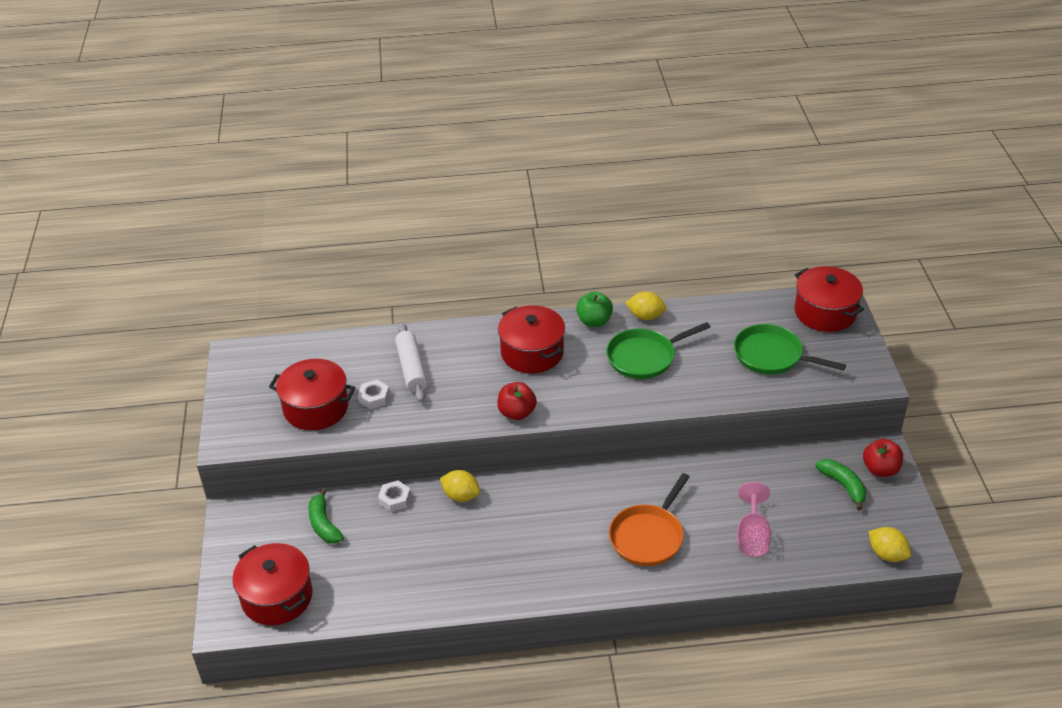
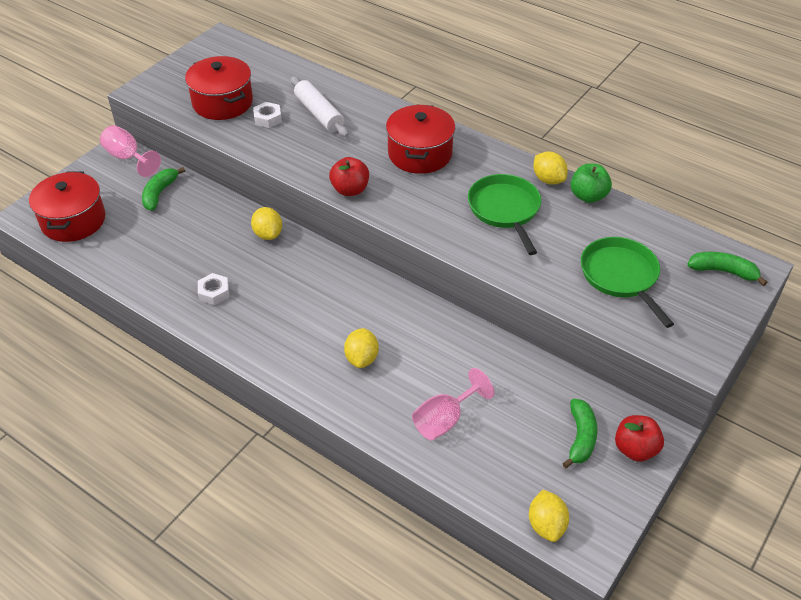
camera: 40 degrees right, 5 degrees up
(251, 514) = (128, 158): none -> pink goblet
(395, 499) = (223, 207): white nut -> white nut (214, 292)
(411, 368) = (319, 114): white rolling pin -> white rolling pin turned 60 degrees counterclockwise
(594, 321) = (500, 159): green apple -> green apple (588, 196)
(644, 357) = (505, 210): green pan -> green pan turned 60 degrees clockwise
(648, 536) = (362, 358): orange pan -> yellow lemon
(825, 312) = (723, 271): red pot -> green banana

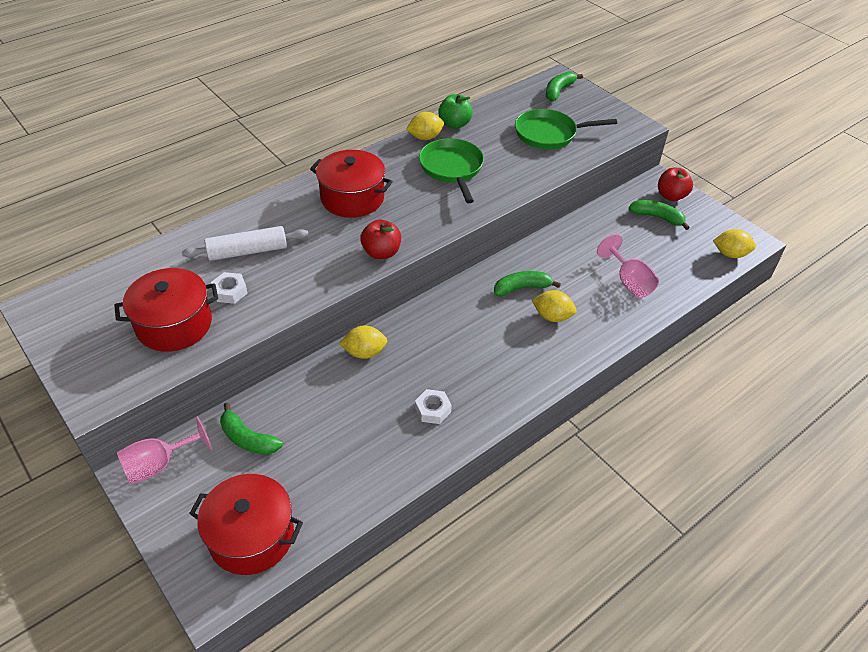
camera: 75 degrees left, 0 degrees up
(395, 327) = (522, 288): none -> green banana
(505, 210) = (452, 168): green pan -> green pan turned 75 degrees clockwise

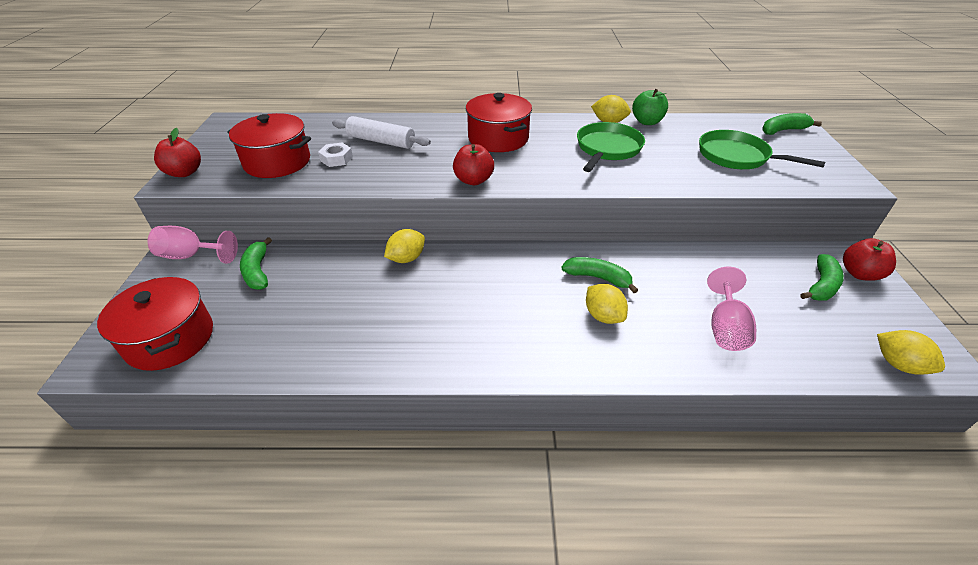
camera: 40 degrees right, 5 degrees down
(90, 386) = (184, 173): none -> red apple
(364, 352) = (406, 258): yellow lemon -> yellow lemon turned 75 degrees counterclockwise
(433, 410) = (405, 331): white nut -> none
(657, 217) = (821, 285): green banana -> green banana turned 60 degrees clockwise

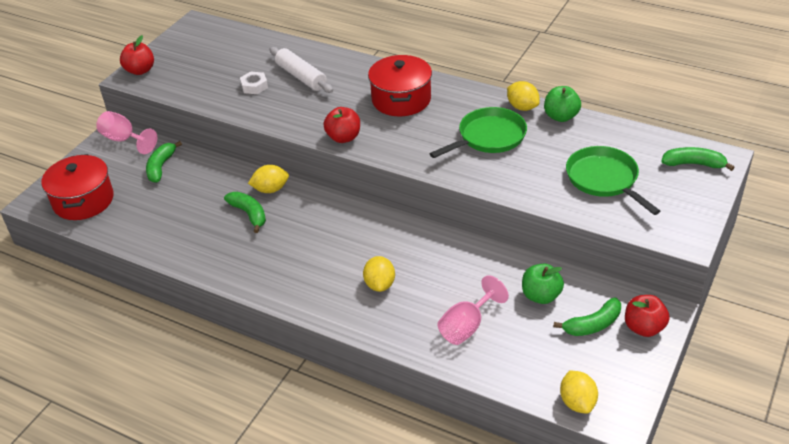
camera: 30 degrees right, 0 degrees up
(277, 162) = (209, 78): red pot -> none
(597, 278) = (405, 254): green banana -> green banana (249, 214)
(753, 275) = (541, 296): none -> green apple

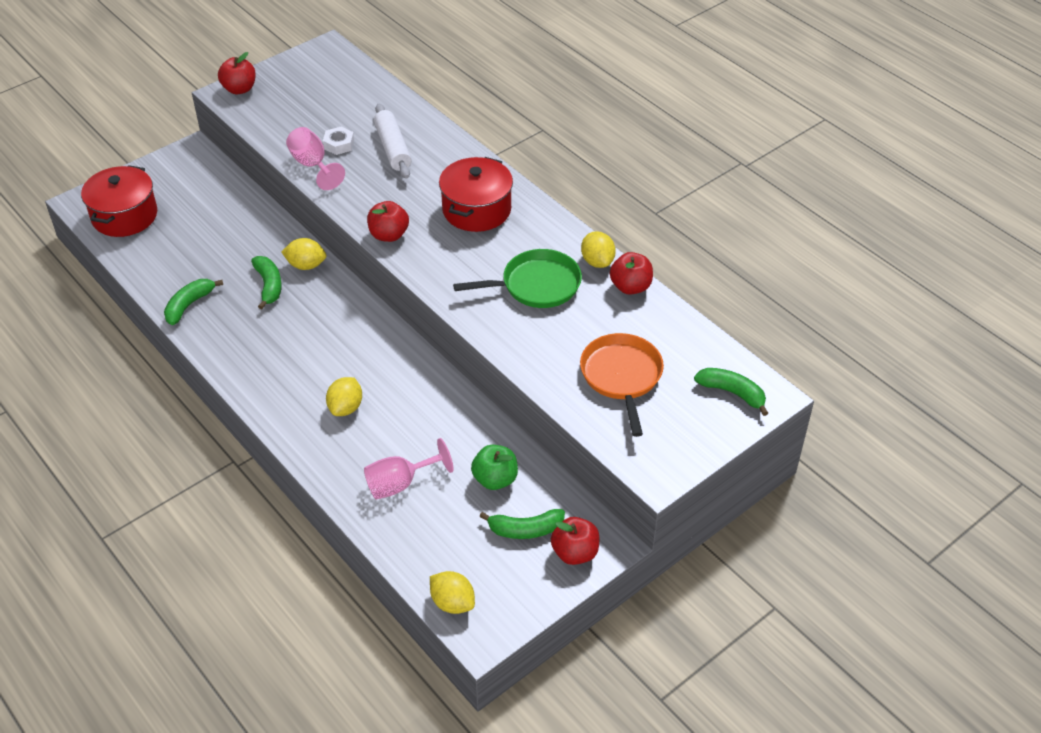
camera: 20 degrees right, 5 degrees up
(124, 140) = (199, 160): pink goblet -> pink goblet (312, 165)
(161, 167) = (216, 203): green banana -> green banana (189, 305)
(561, 116) = (630, 287): green apple -> red apple
(577, 402) = (452, 603): yellow lemon -> yellow lemon turned 60 degrees counterclockwise
(604, 179) = (622, 377): green pan -> orange pan

